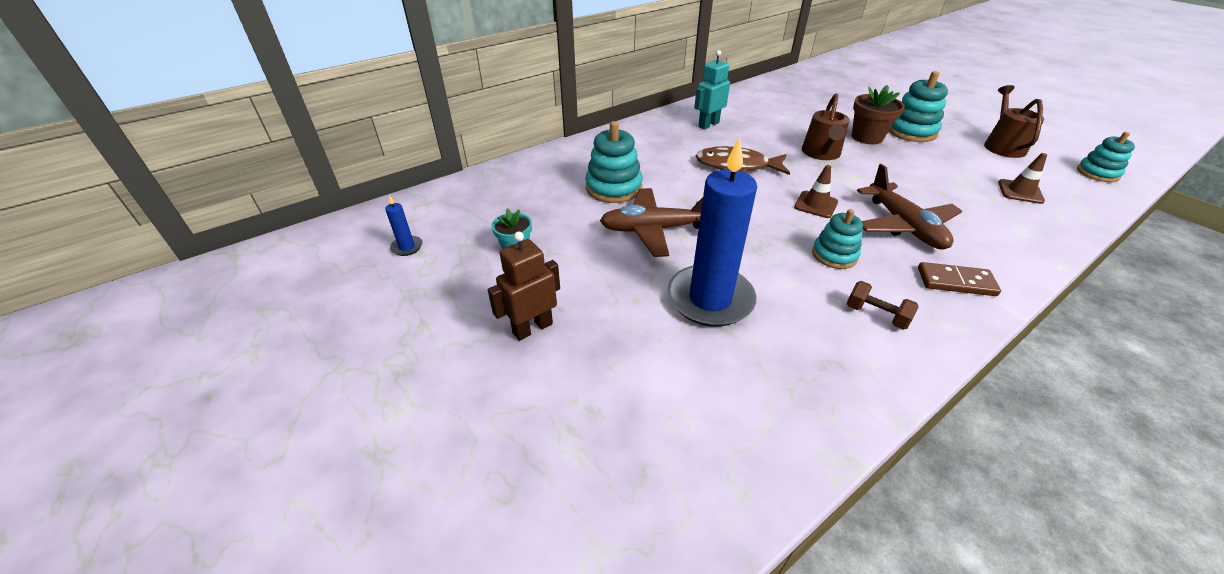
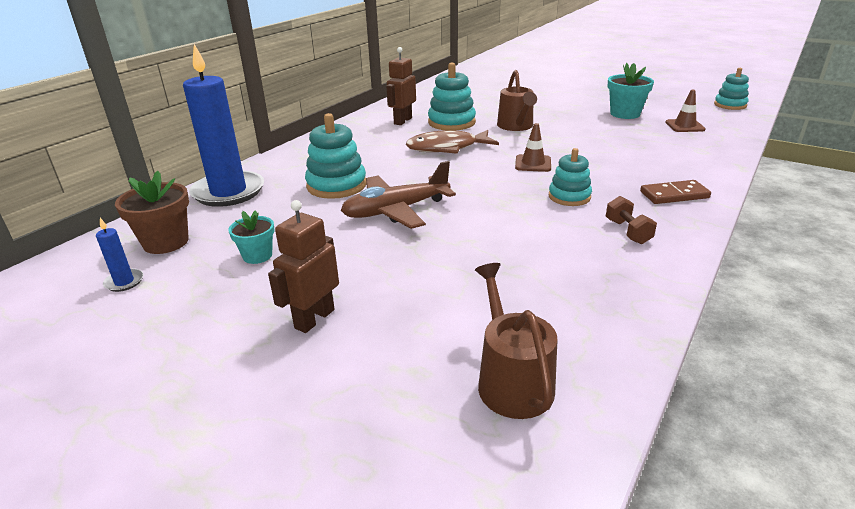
camera: 20 degrees left, 10 degrees down
(708, 124) = (402, 121): turquoise robot -> brown robot
(710, 299) = (480, 253): blue candle -> blue candle (228, 192)
(867, 137) = (547, 109): brown flower pot -> brown flower pot (166, 242)
(876, 315) = (627, 232): brown dumbbell -> brown dumbbell turned 60 degrees clockwise
(903, 226) = (612, 165): brown plane -> none
(910, 131) = (580, 99): turquoise stacking toy -> turquoise stacking toy (451, 122)
(954, 161) = (625, 114): none -> turquoise flower pot
(1002, 146) = (654, 98): brown watering can -> brown watering can (512, 381)

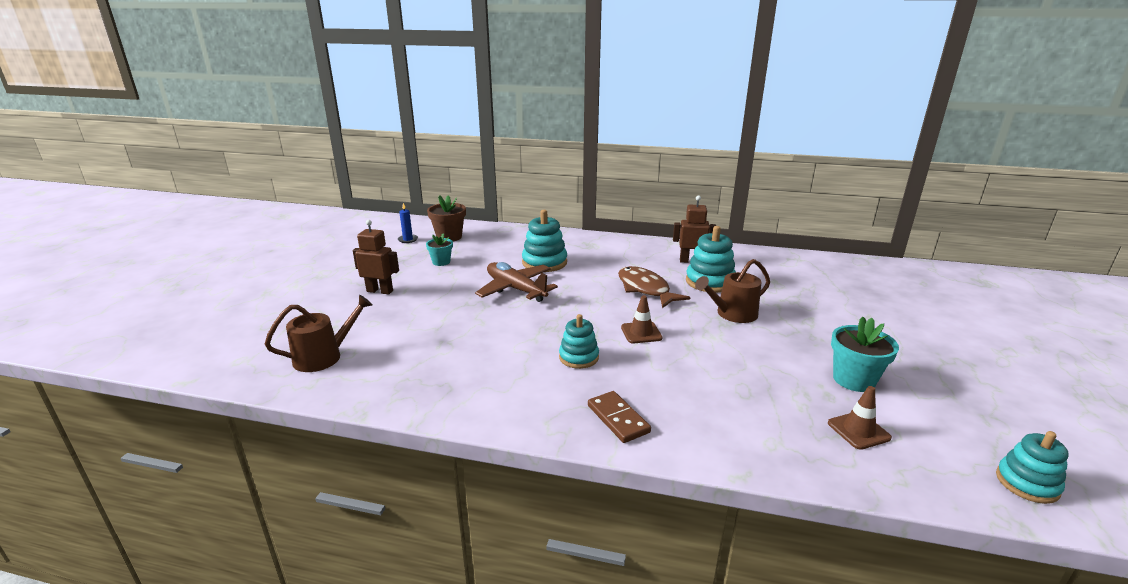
camera: 70 degrees right, 5 degrees down
(228, 192) = (516, 235): blue candle -> none
(627, 232) = (522, 391): brown dumbbell -> none

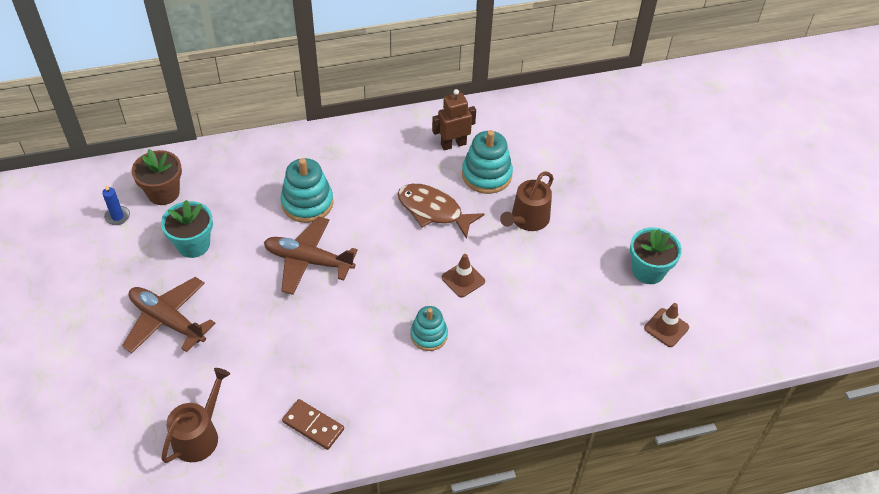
camera: 30 degrees left, 25 degrees up
(380, 291) = (168, 321): brown robot -> brown plane
(441, 262) = (193, 244): turquoise flower pot -> turquoise flower pot, size x1.57
(618, 419) = (499, 392): brown domino -> brown domino (313, 425)
(1027, 483) = (774, 333): turquoise stacking toy -> none

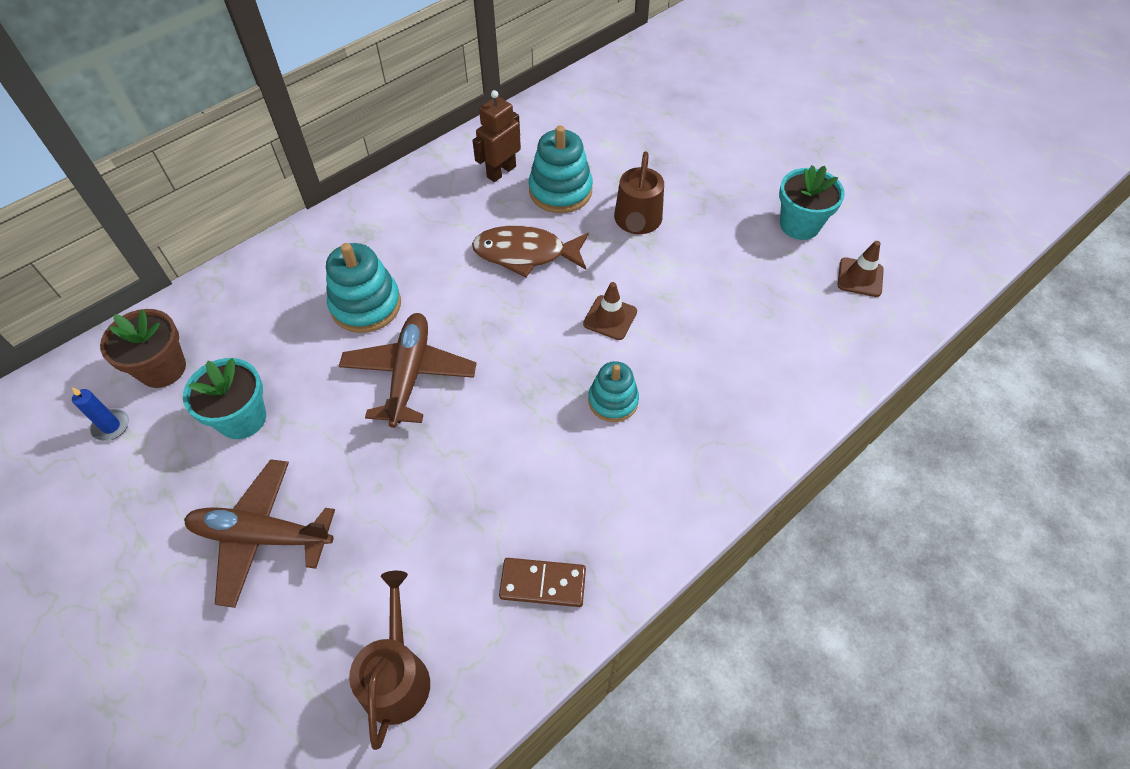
camera: 25 degrees left, 5 degrees up
(308, 261) = (409, 375): brown plane -> brown plane turned 105 degrees clockwise

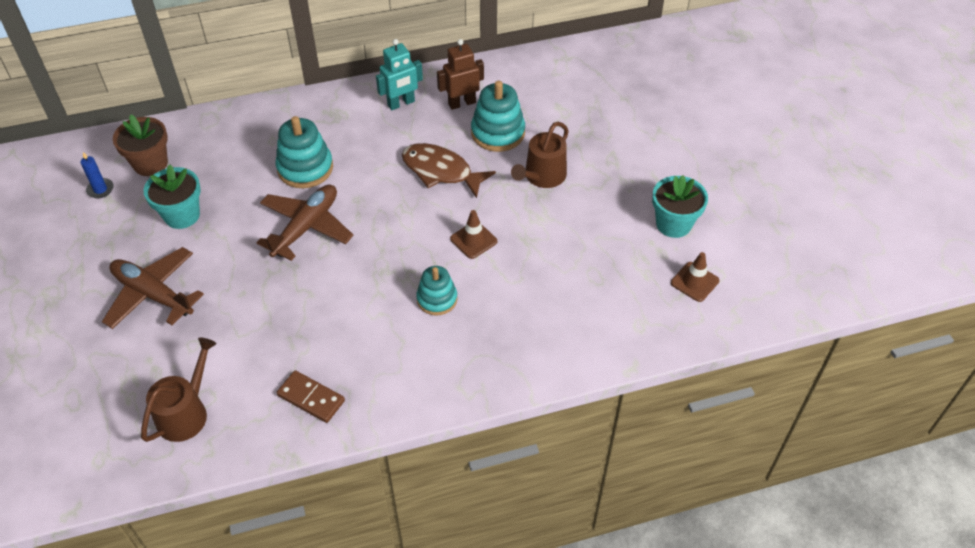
camera: 25 degrees right, 5 degrees down
(434, 194) = (401, 103): none -> turquoise robot

